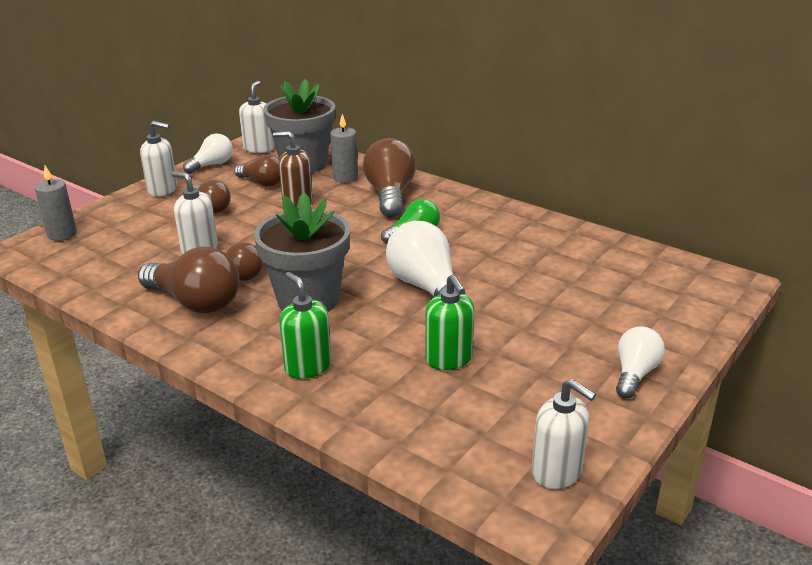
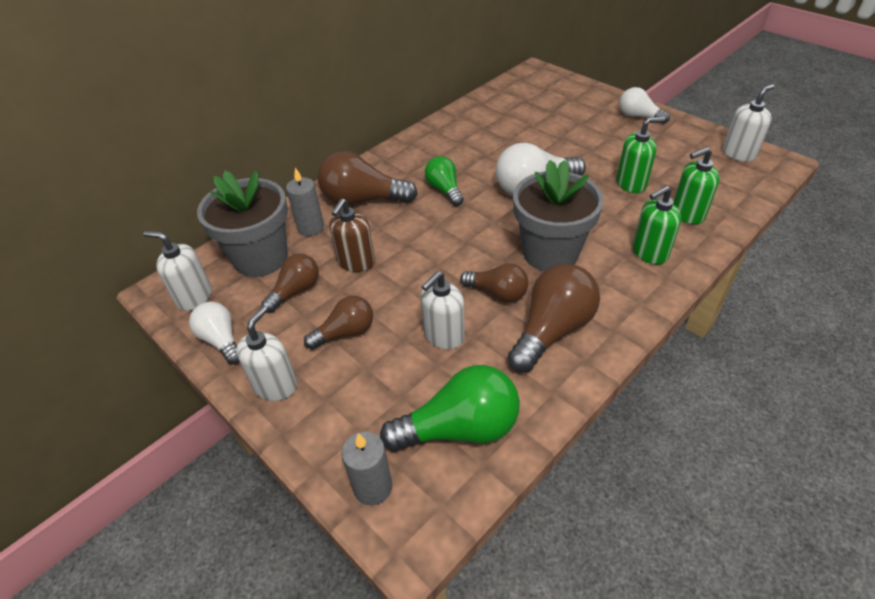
camera: 80 degrees left, 15 degrees up
(99, 263) = (460, 428): none -> green light bulb
(387, 402) = (687, 214): none -> green soap dispenser

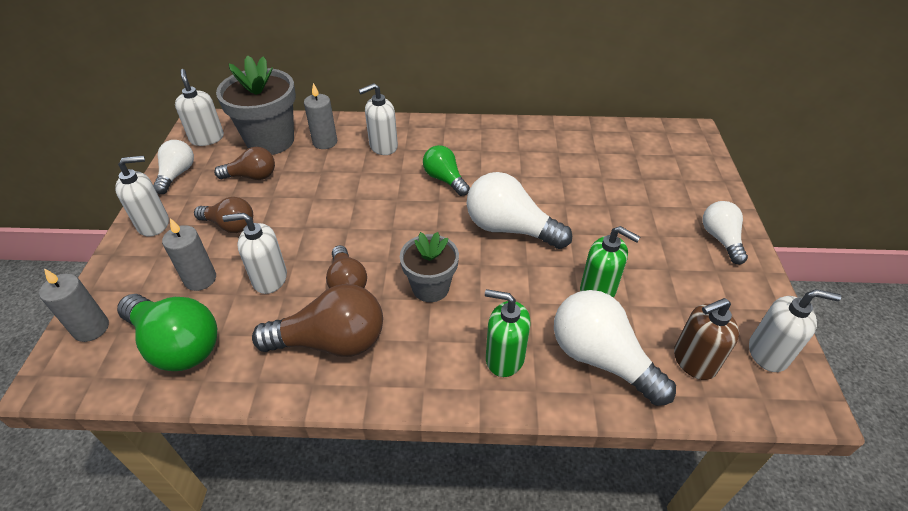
camera: 45 degrees right, 0 degrees up
(356, 262) = (309, 186): brown soap dispenser -> brown soap dispenser (694, 361)
(362, 200) = (383, 146): brown light bulb -> white soap dispenser
(394, 381) = (200, 279): none -> grey candle
(444, 190) = (445, 179): green light bulb -> green light bulb turned 60 degrees counterclockwise
(550, 253) = (430, 287): grey flower pot -> grey flower pot, size x0.62
(687, 214) = (600, 358): green soap dispenser -> white light bulb

